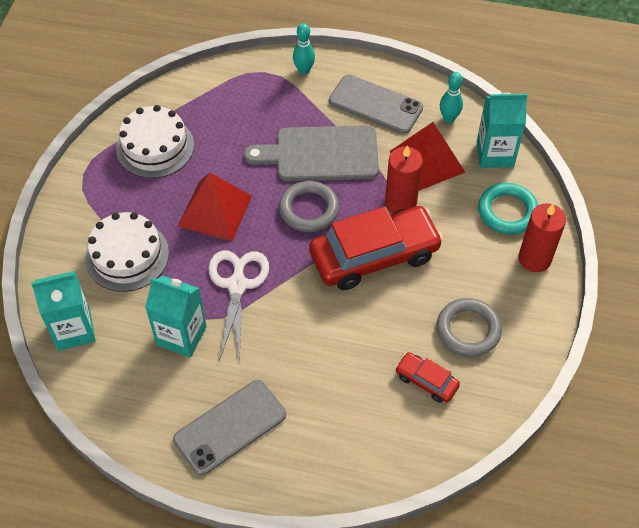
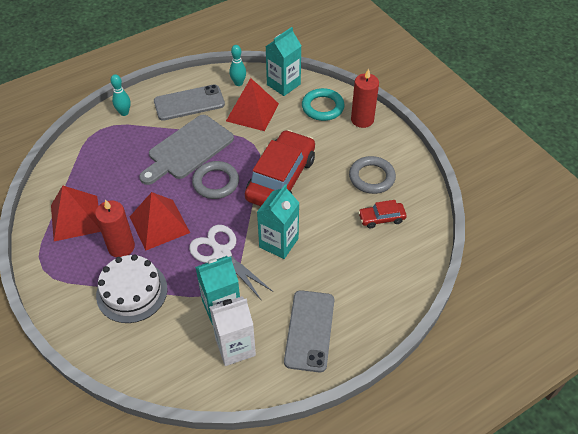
camera: 45 degrees left, 5 degrees down
(74, 330) = (148, 362): turquoise carton -> turquoise carton (278, 243)
(153, 382) = (235, 347): none -> white carton
(155, 147) = (76, 218): white cake -> red pyramid
(400, 203) = (263, 142): red candle -> red candle (121, 247)

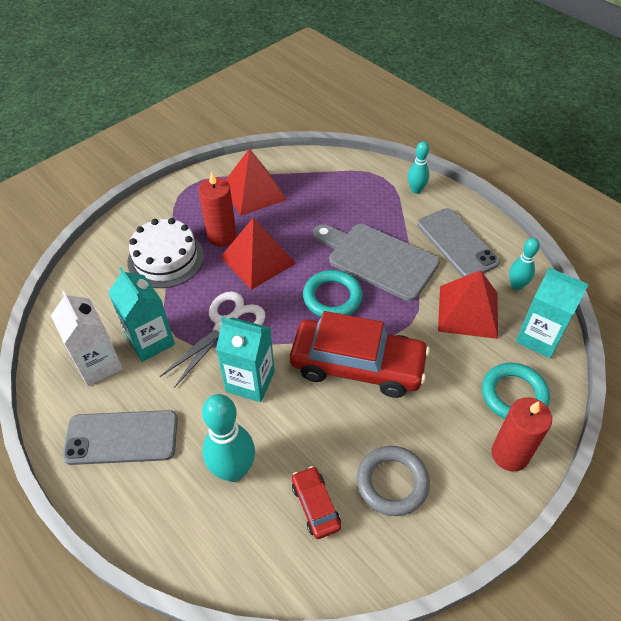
camera: 80 degrees right, 0 degrees up
(216, 182) = (332, 297): grey ring -> turquoise ring
(349, 260) = (233, 470): none -> turquoise bowling pin

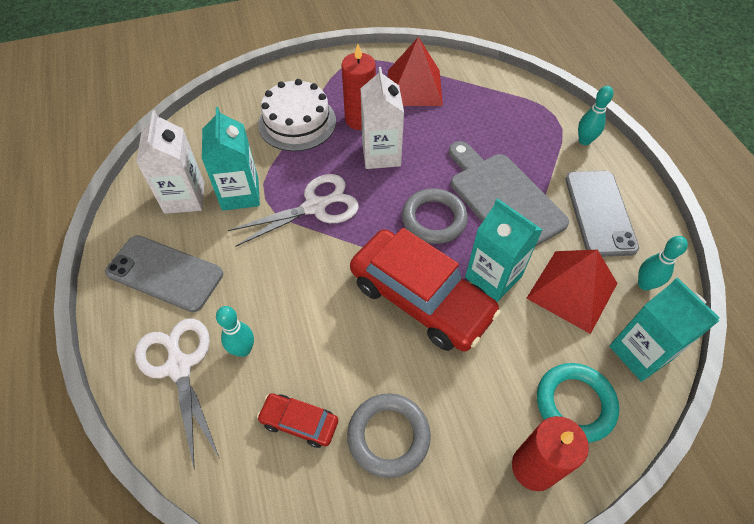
camera: 25 degrees right, 5 degrees up
(185, 510) = (179, 367): none -> white scissors
(233, 470) = (243, 350): turquoise bowling pin -> turquoise bowling pin, size x0.58
(250, 381) = (307, 270): turquoise carton -> turquoise carton (493, 277)
(258, 260) = (381, 154): red pyramid -> white carton
(315, 506) = (299, 422): red car -> red car turned 75 degrees counterclockwise
(332, 297) = (434, 219): turquoise ring -> grey ring

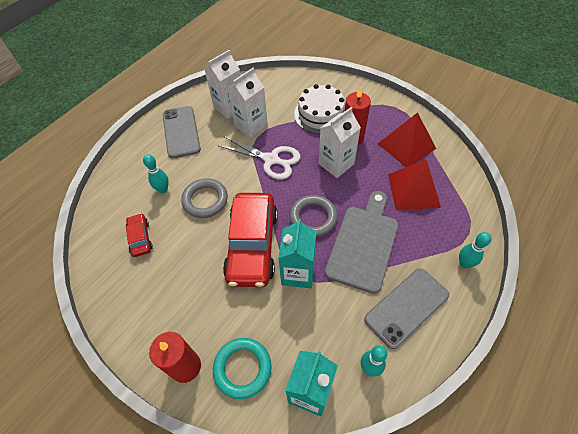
camera: 55 degrees right, 0 degrees up
(179, 367) = (137, 172): white scissors -> none
(240, 194) = (251, 125): turquoise carton -> white carton
(388, 436) = (158, 281): grey ring -> grey ring (205, 200)
(572, 290) = (325, 323): red pyramid -> red pyramid (413, 190)

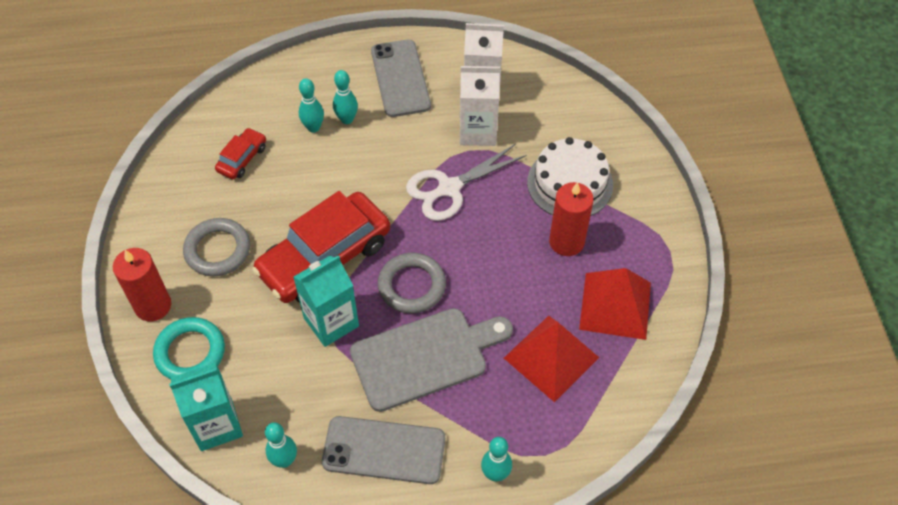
camera: 45 degrees right, 0 degrees up
(177, 171) = (347, 119): none -> turquoise bowling pin
(181, 132) = (400, 78): grey phone -> grey phone turned 45 degrees counterclockwise
(205, 200) = (337, 173): grey ring -> grey ring (218, 250)
(271, 159) = (449, 188): white scissors -> white scissors turned 75 degrees clockwise
(336, 164) = (509, 254): white carton -> none

